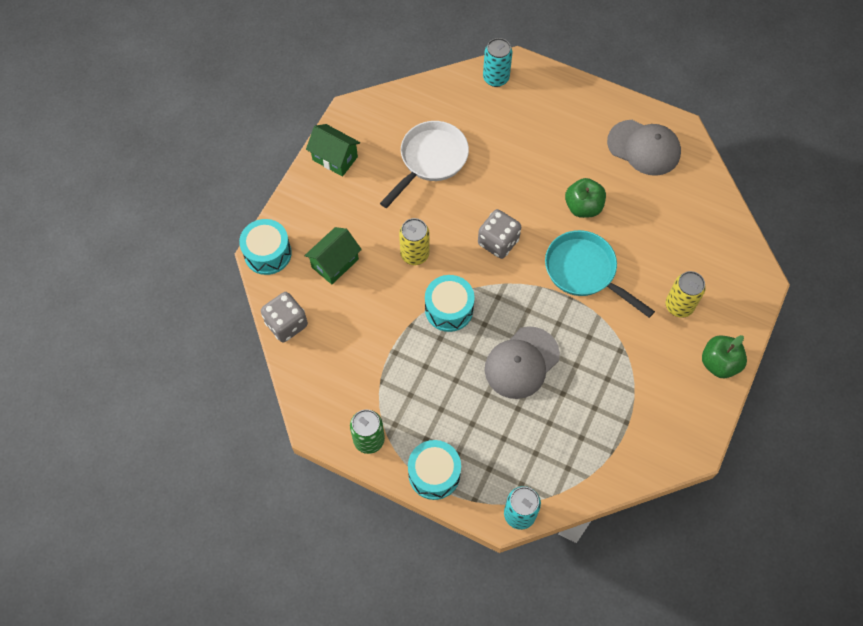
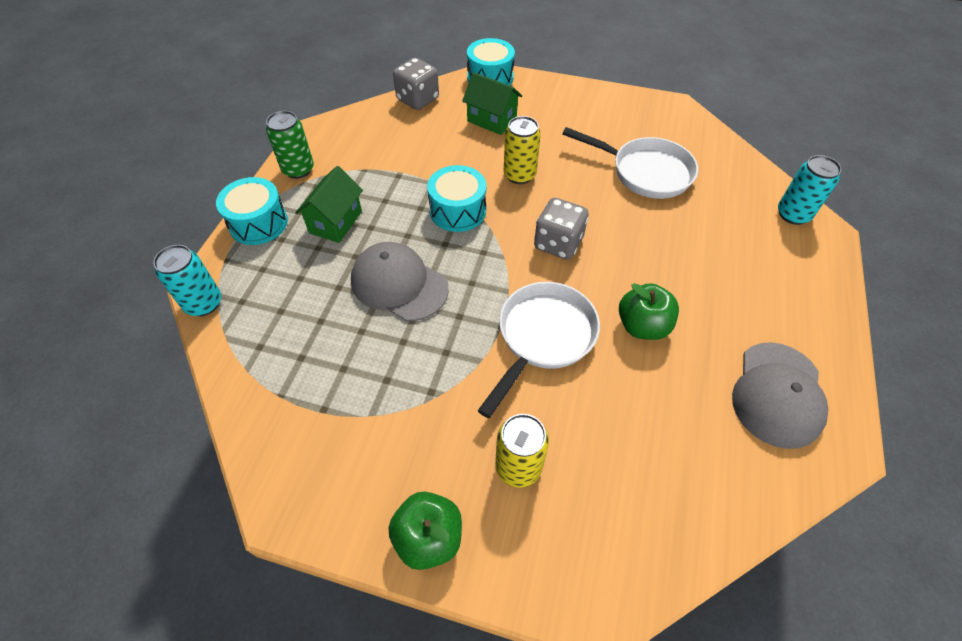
camera: 80 degrees right, 10 degrees down
(335, 158) = (613, 103): green house -> green house (336, 222)
(584, 271) = (542, 337): turquoise pan -> white pan

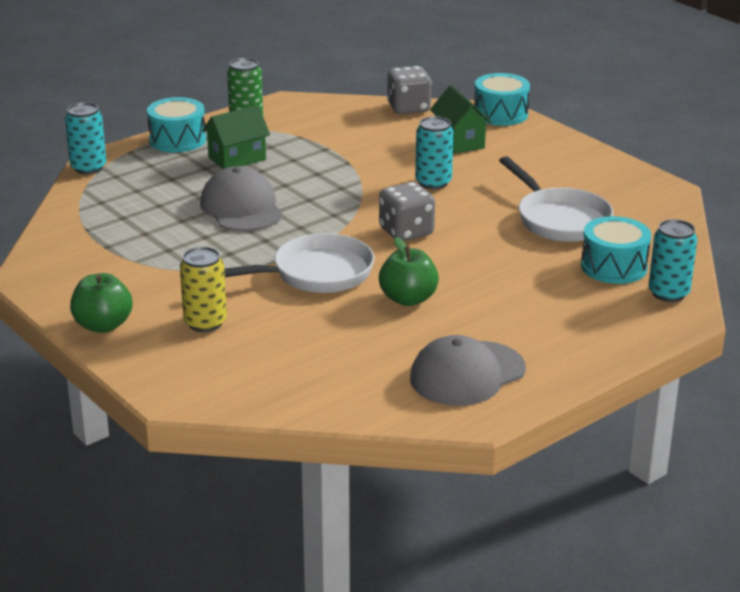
camera: 35 degrees right, 25 degrees down
(458, 211) = (346, 185): turquoise drum -> turquoise drum (614, 267)
(519, 175) = (433, 183): yellow can -> turquoise can

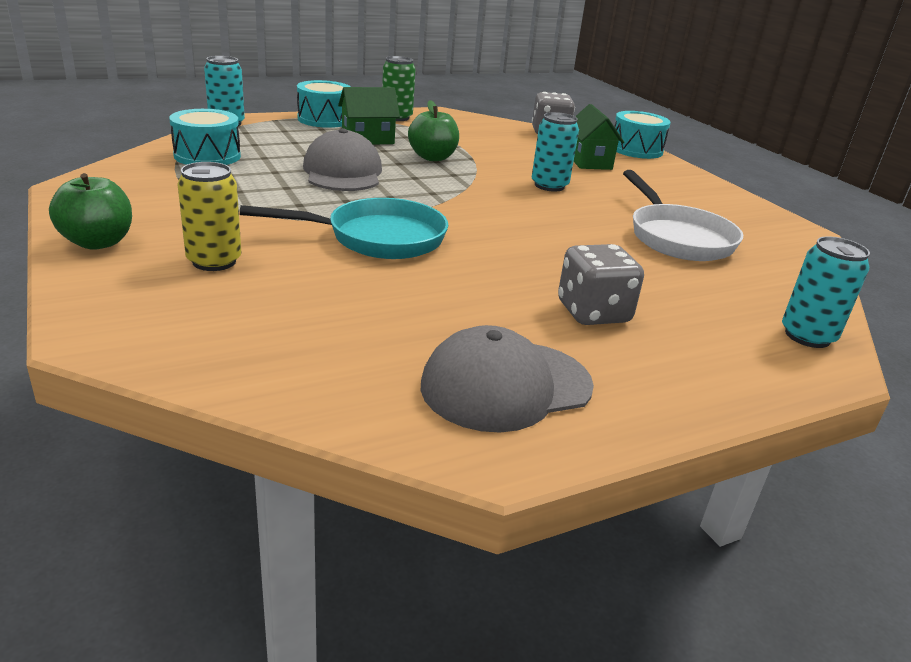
camera: 10 degrees right, 0 degrees up
(315, 274) = (377, 238): white pan -> turquoise pan
(406, 232) = (501, 219): grey dice -> grey dice (593, 313)
(408, 299) = (470, 281): green apple -> green apple (432, 157)
(614, 267) = (736, 294): turquoise drum -> turquoise drum (207, 156)

